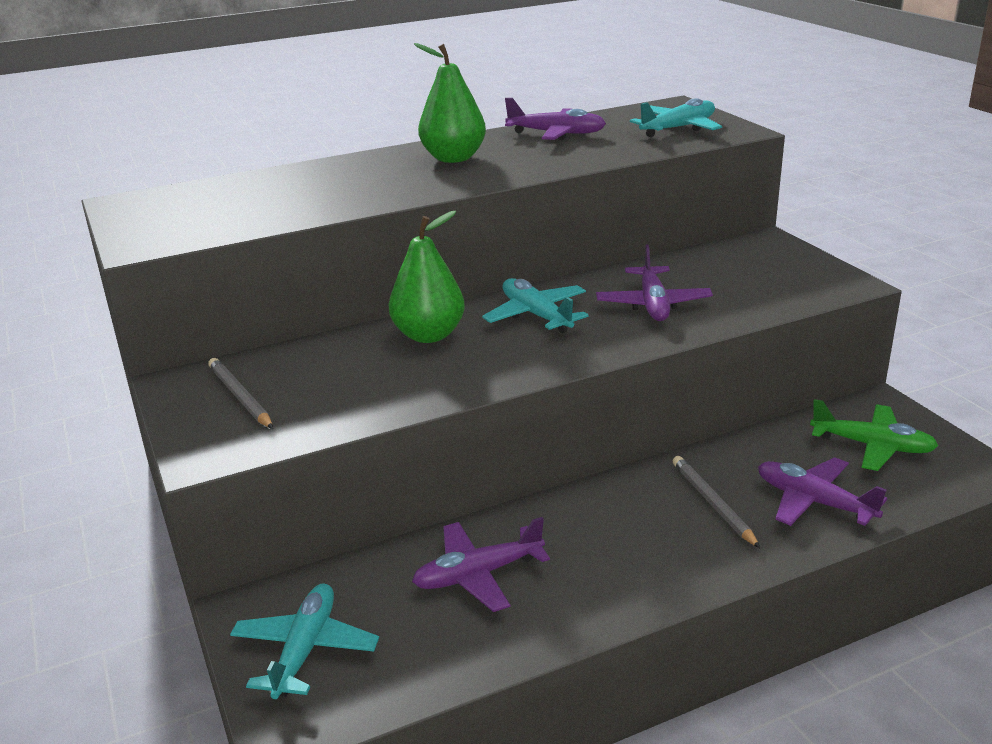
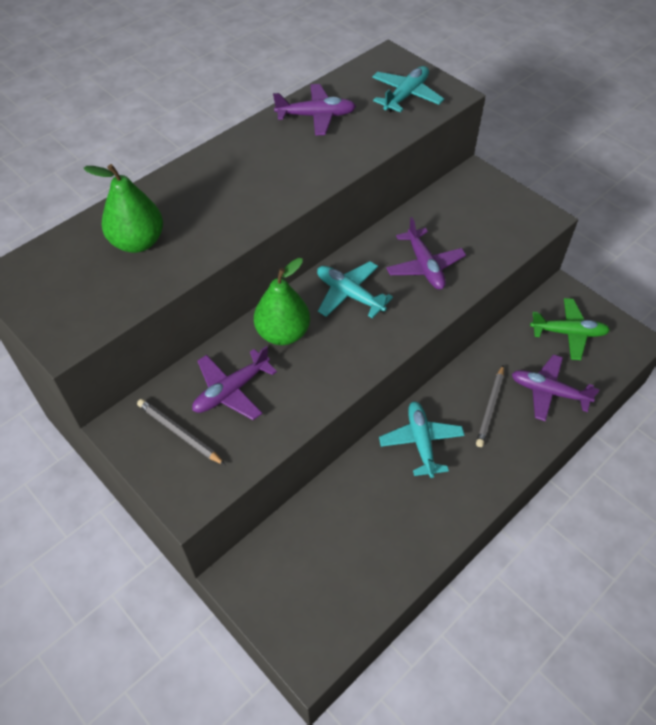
camera: 20 degrees left, 25 degrees up
(305, 649) = (292, 598): turquoise plane -> turquoise plane (421, 442)
(453, 158) = (252, 166): green pear -> green pear (138, 242)
(478, 575) = (371, 507): purple plane -> purple plane (231, 391)
(712, 503) = (490, 408): grey pencil -> grey pencil turned 120 degrees counterclockwise

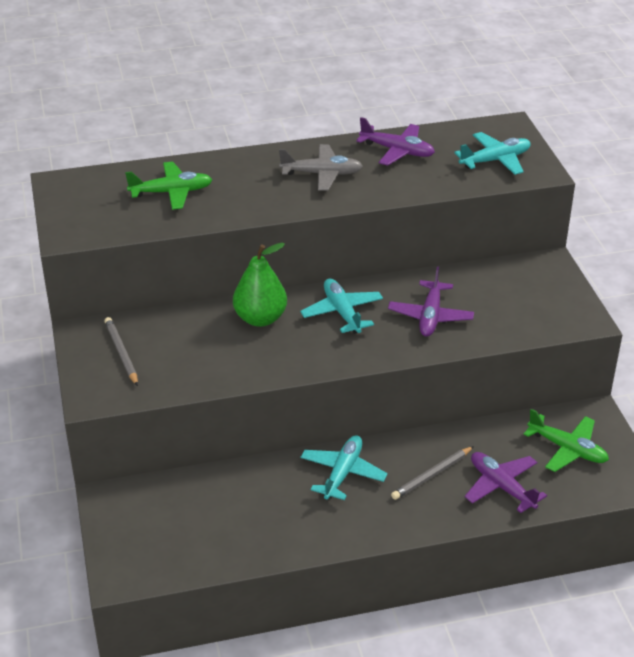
camera: 30 degrees right, 15 degrees down
(138, 242) = (171, 192): green pear -> green plane
(231, 391) = (184, 341): purple plane -> none
(268, 165) = (322, 174): none -> grey plane

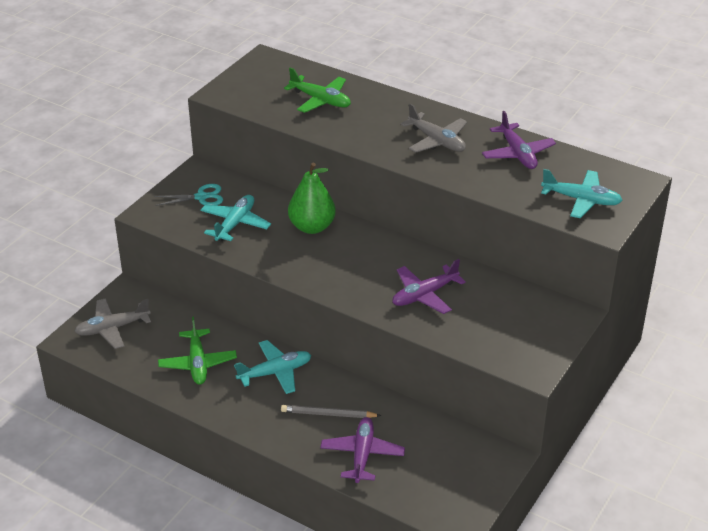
camera: 45 degrees right, 0 degrees up
(121, 353) = (201, 197): grey pencil -> turquoise scissors
(144, 538) = (112, 328): none -> grey plane
(342, 312) = (369, 255): turquoise plane -> turquoise plane (235, 224)
(567, 449) = (446, 465): green plane -> green plane (198, 363)

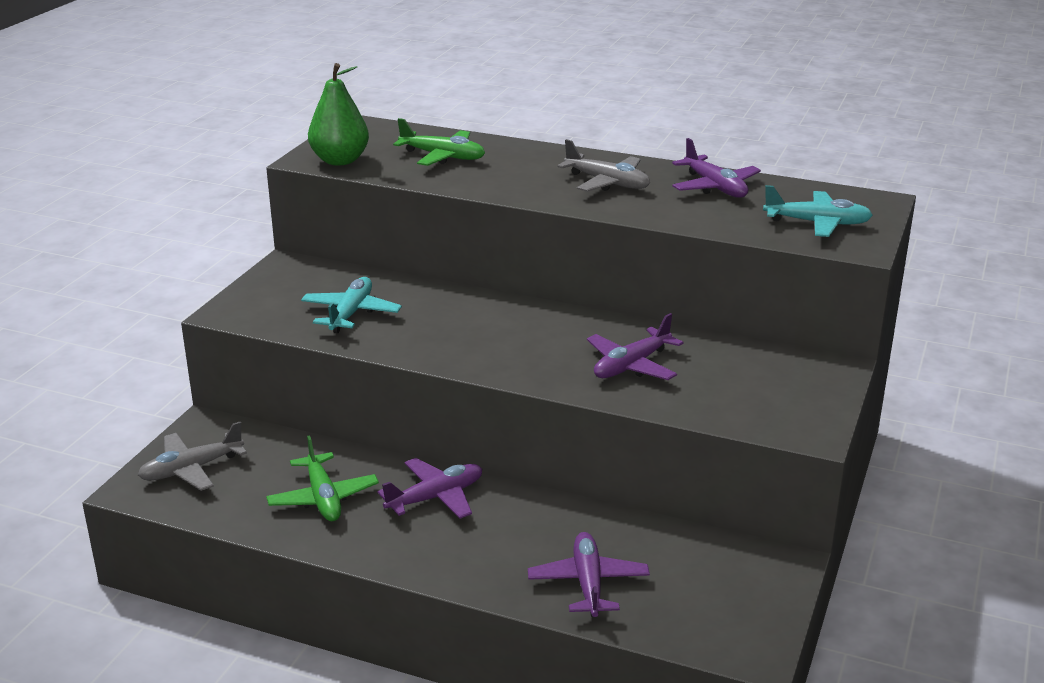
camera: 10 degrees left, 10 degrees down
(201, 197) = (297, 290): turquoise scissors -> none
(275, 372) = (435, 497): turquoise plane -> purple plane
(312, 227) = (455, 308): green pear -> green pear (340, 160)
(328, 414) = (524, 539): grey pencil -> none

